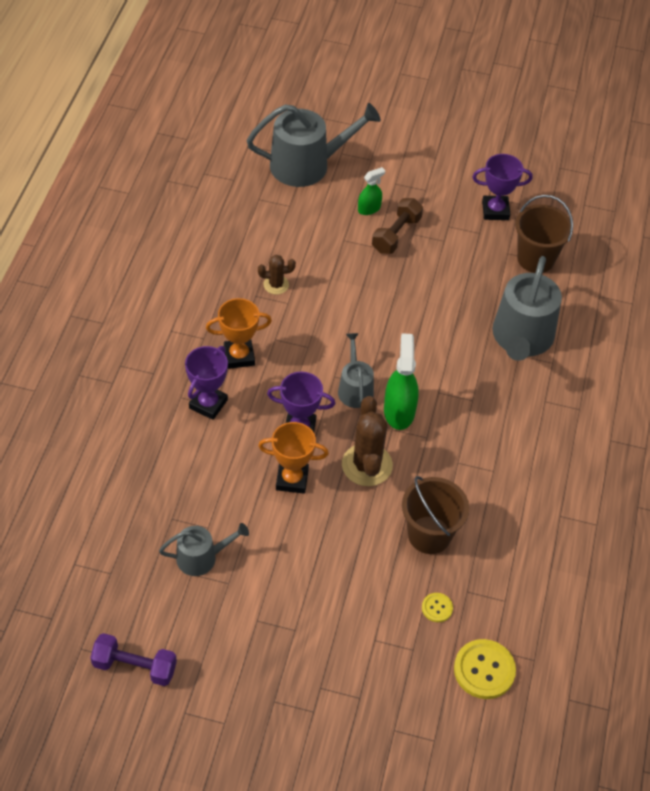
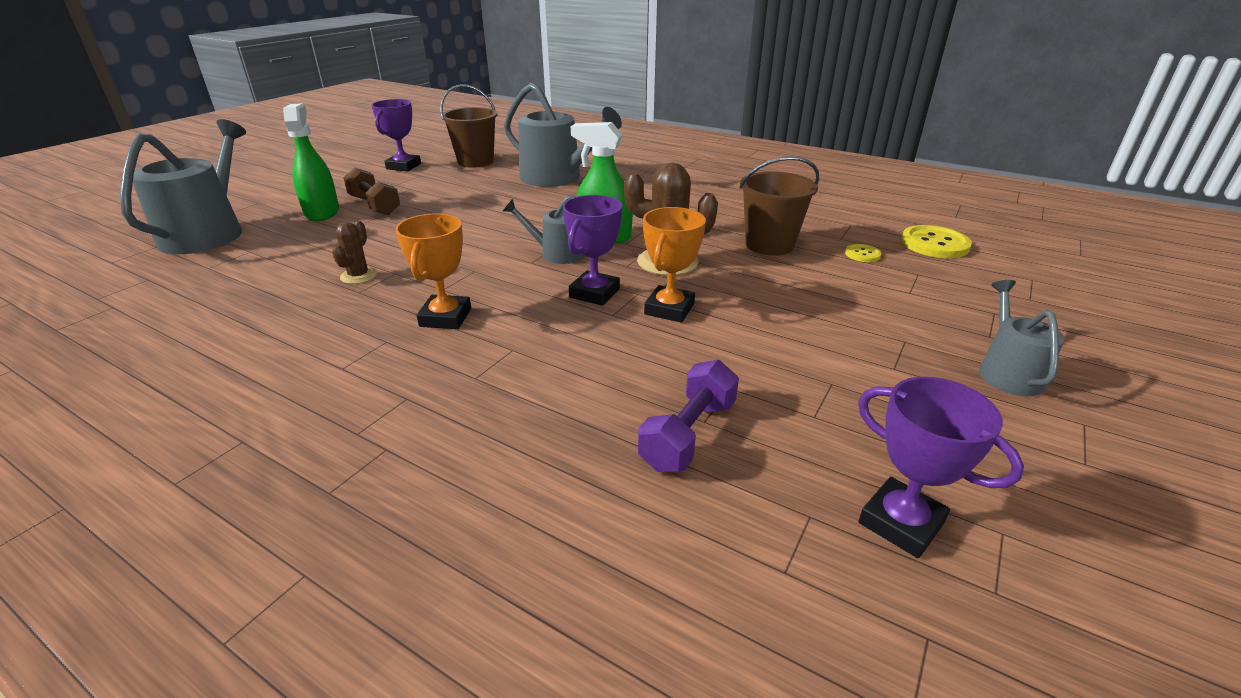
camera: 70 degrees left, 20 degrees down
(135, 667) = (1015, 512): purple dumbbell -> purple dumbbell (688, 434)
(201, 557) = (784, 401): grey watering can -> grey watering can (1007, 372)
(208, 404) = (507, 354): purple trophy -> purple trophy (901, 523)
(369, 209) = (322, 212): green spray bottle -> green spray bottle, size x1.71

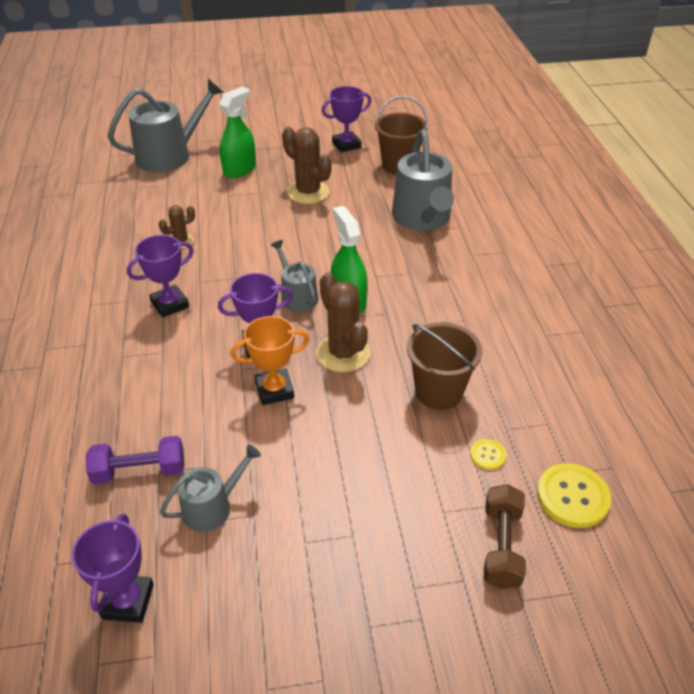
camera: 50 degrees right, 10 degrees up
(375, 205) = (273, 180): brown dumbbell -> brown dumbbell (501, 546)
(428, 200) = (308, 192): none -> brown cactus
(445, 317) = (170, 304): orange trophy -> purple trophy
(1007, 372) = (361, 614): grey watering can -> grey watering can (212, 507)

